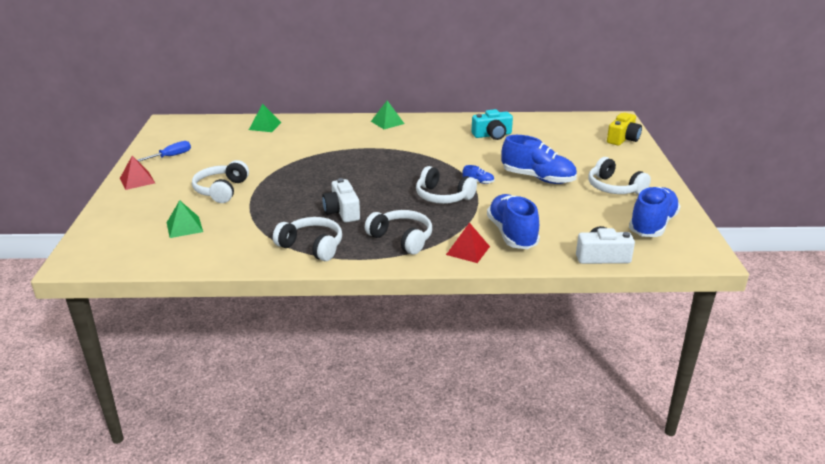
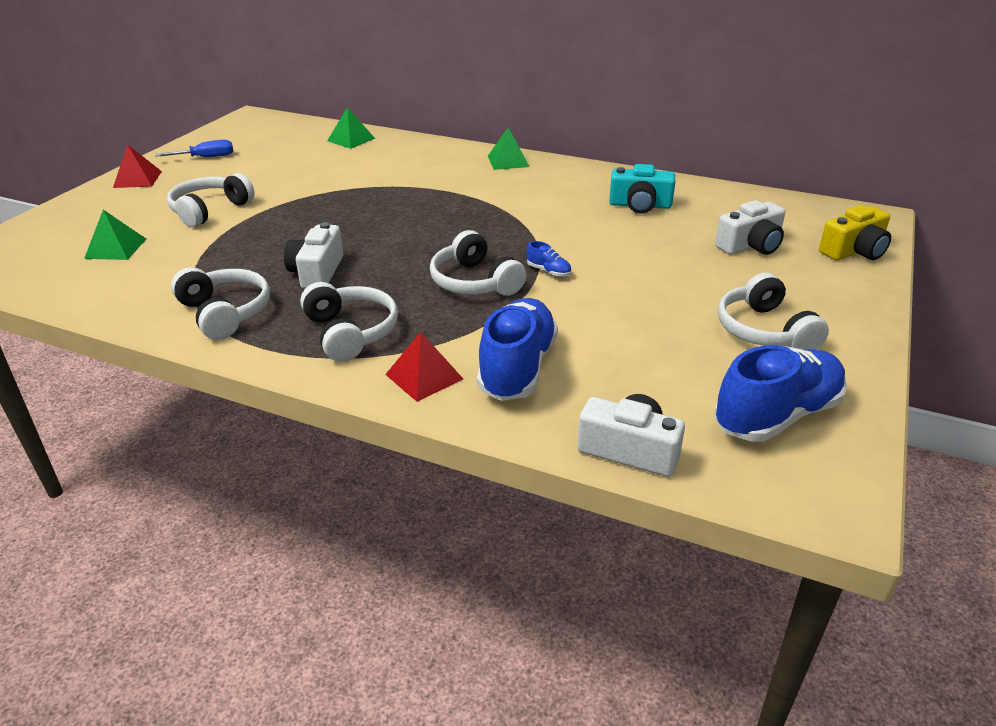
camera: 25 degrees right, 5 degrees up
(538, 178) = (647, 286): blue shoe -> none
(571, 146) = (751, 246): none -> white camera

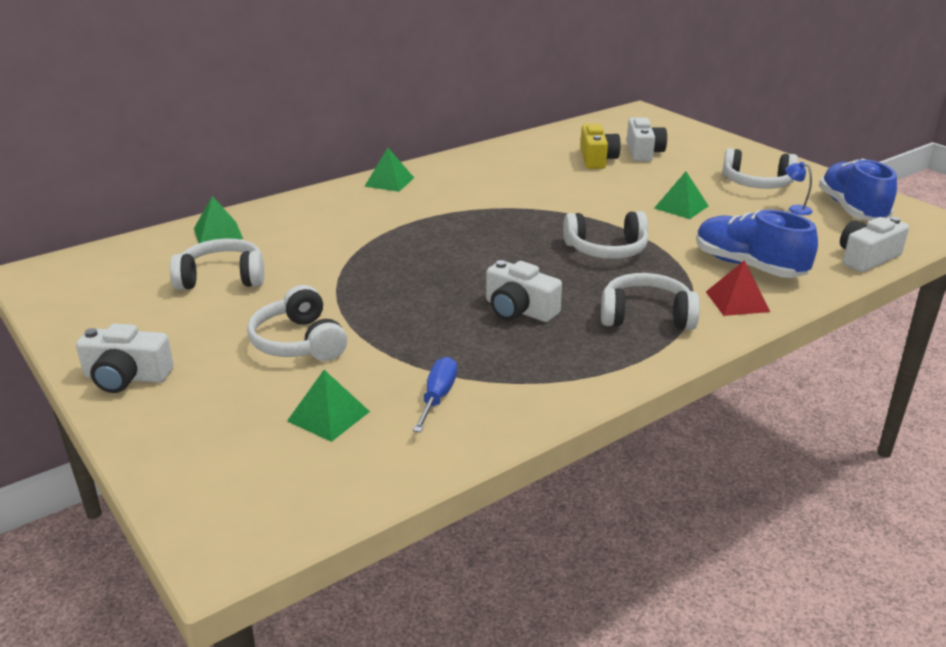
camera: 60 degrees left, 5 degrees down
(137, 179) = (126, 377): red pyramid -> white camera
(206, 157) = (129, 321): blue screwdriver -> blue screwdriver (438, 397)
(225, 313) = (557, 369): white headphones -> white headphones (222, 278)
(549, 271) = (616, 220): blue shoe -> none
(627, 298) = (681, 207): none -> green pyramid
(640, 205) = (542, 163): turquoise camera -> none
(719, 371) = (795, 209): none -> blue lamp
(854, 251) = (680, 131): yellow camera -> yellow camera (597, 159)

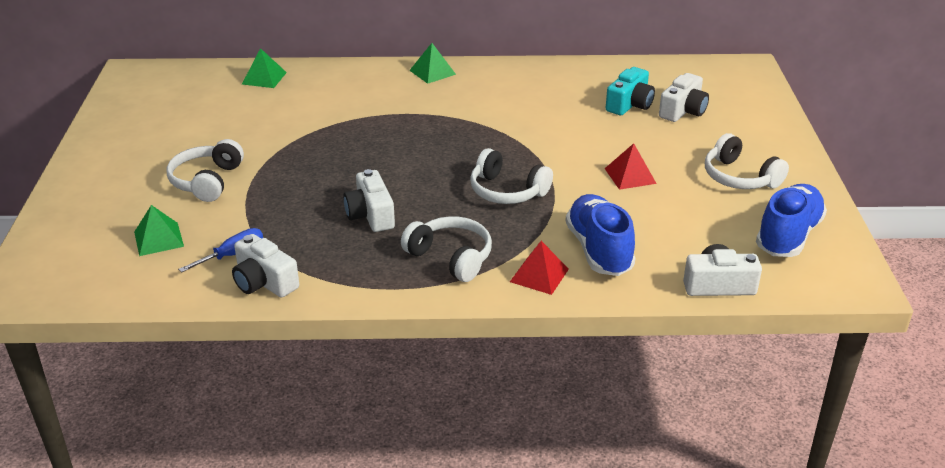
camera: 35 degrees right, 5 degrees up
(126, 377) = (92, 165): white camera -> white camera (264, 282)
(222, 278) = (223, 115): white headphones -> none
(597, 159) = (630, 104): yellow camera -> turquoise camera
(681, 207) = (630, 176): green pyramid -> red pyramid
(795, 209) = (732, 215): blue lamp -> none

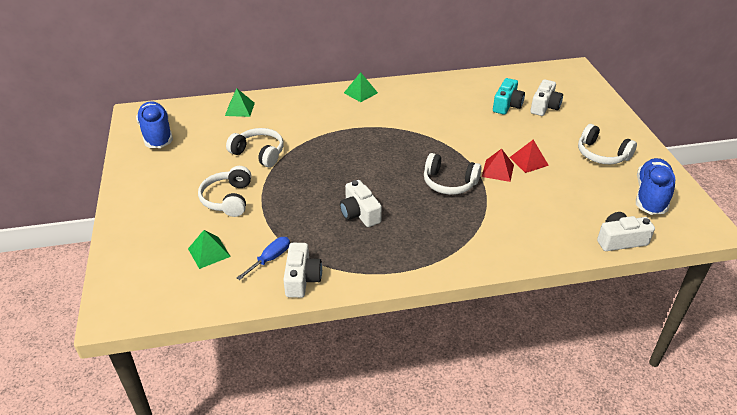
camera: 10 degrees left, 5 degrees up
(264, 282) = (302, 279): white camera -> white camera turned 120 degrees counterclockwise
(451, 257) = (430, 241): white headphones -> white headphones (259, 153)
(539, 275) = (497, 248): red pyramid -> red pyramid (498, 170)
(599, 250) = (530, 223): blue shoe -> blue shoe (157, 135)

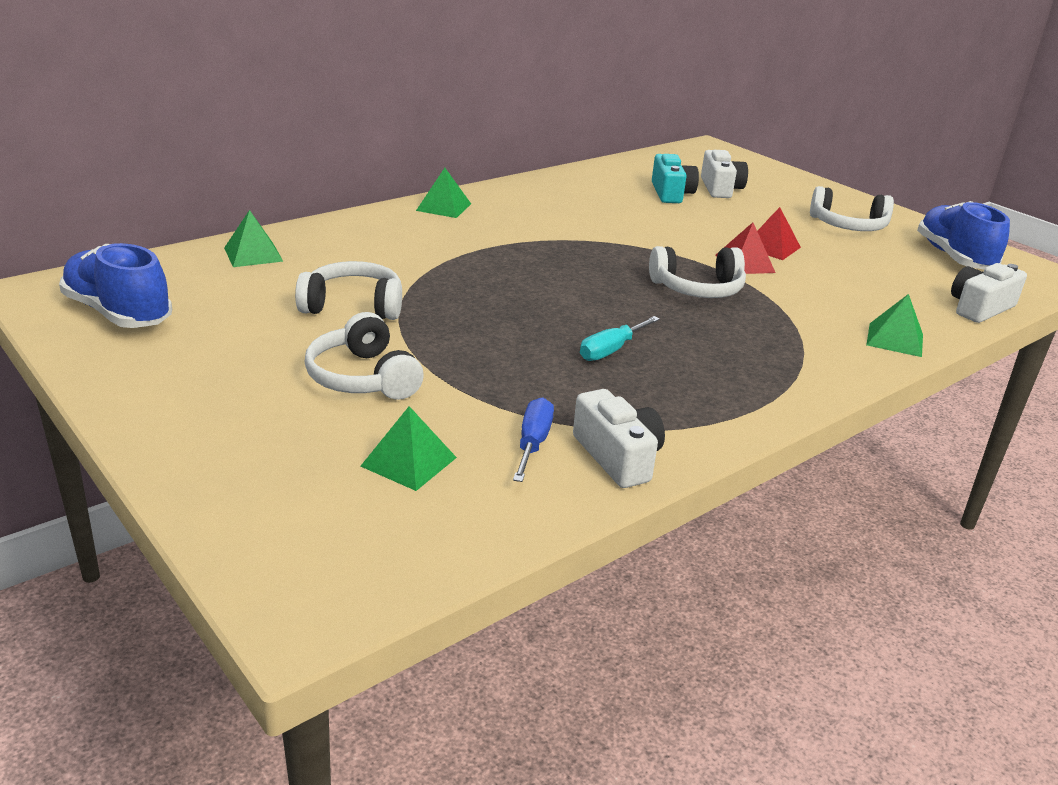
camera: 30 degrees left, 10 degrees down
(359, 213) = (611, 350): white camera -> turquoise screwdriver
(533, 249) = (895, 339): none -> green pyramid

